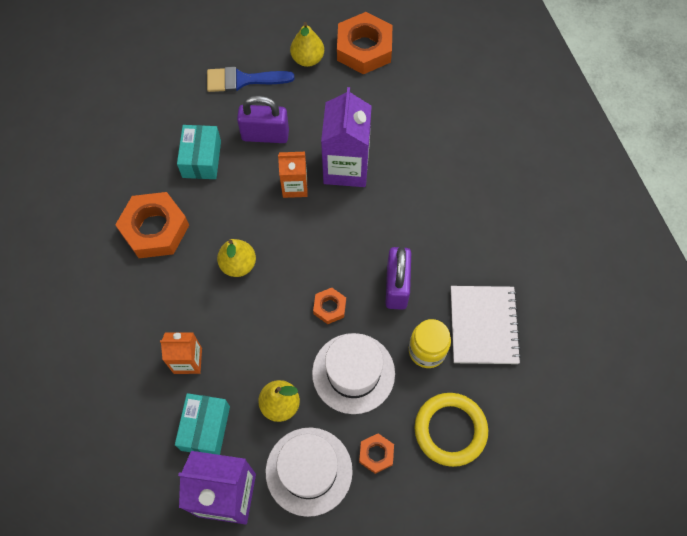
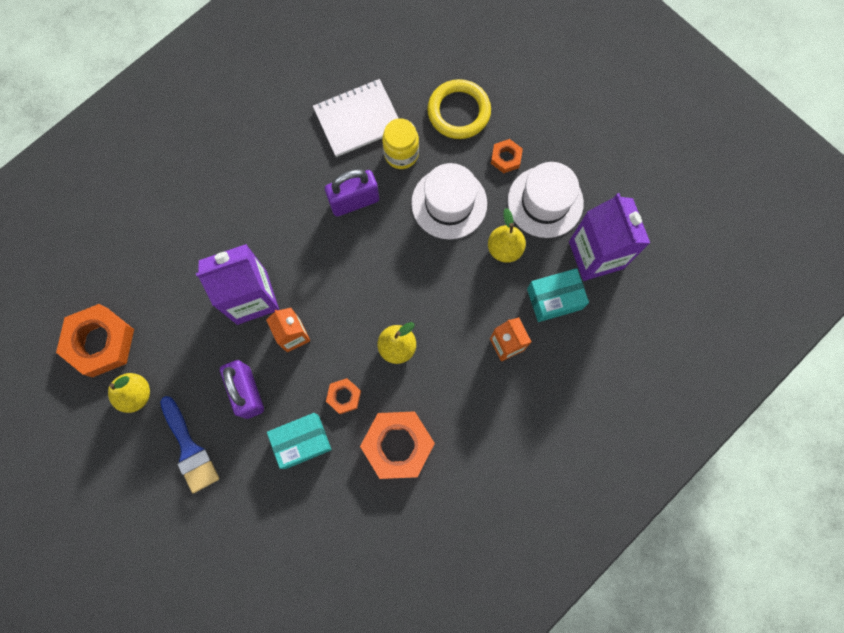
camera: 115 degrees left, 10 degrees up
(329, 307) = (400, 248): orange nut -> orange nut (344, 396)

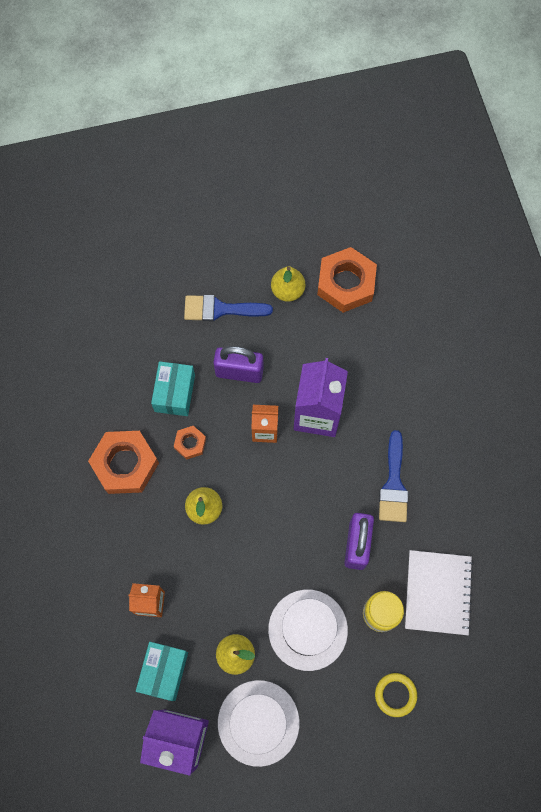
camera: 120 degrees right, 5 degrees down
(282, 199) = (393, 484): none -> blue brush
(459, 112) = (395, 695): yellow ring -> yellow ring, size x0.61
(506, 158) = (323, 712): orange nut -> none

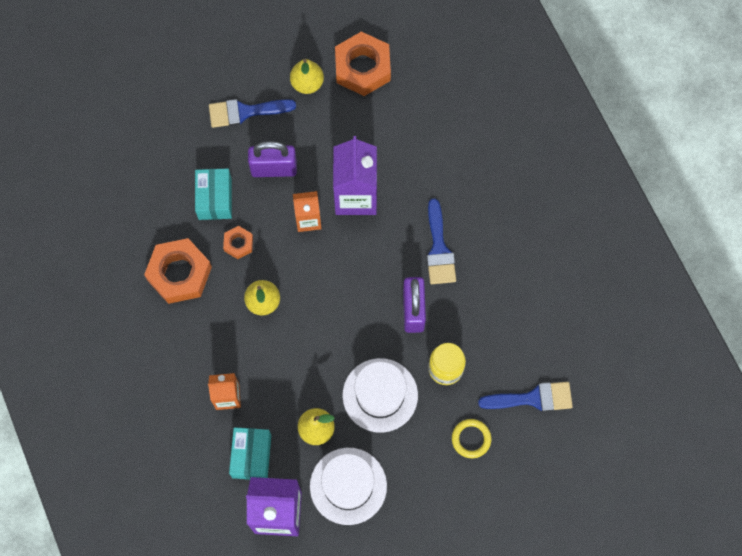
camera: 10 degrees left, 0 degrees up
(438, 592) = (496, 341): white notebook -> none
(467, 662) = (532, 398): none -> blue brush

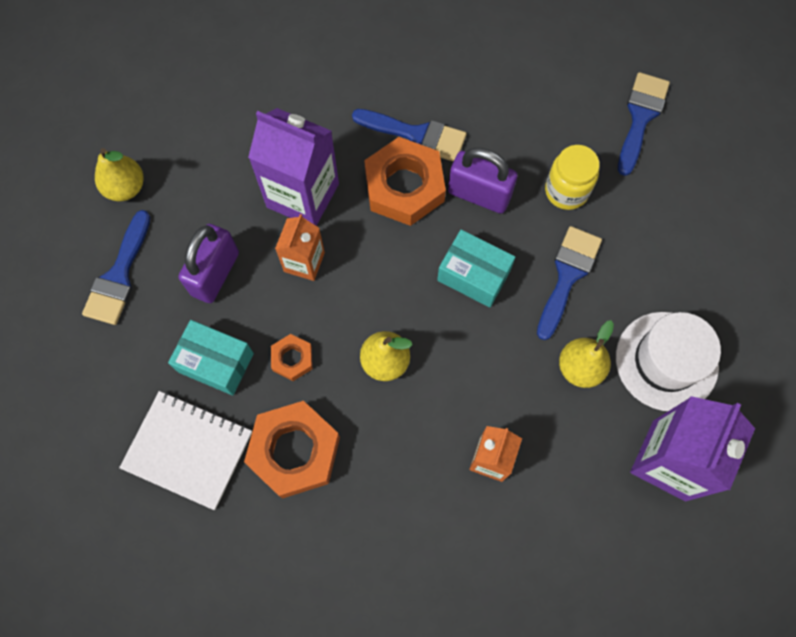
camera: 65 degrees left, 0 degrees up
(152, 210) = (188, 450): none -> white notebook
(251, 456) = (582, 462): turquoise box -> turquoise box (474, 275)
(362, 68) = (143, 118): orange nut -> orange nut (404, 187)
(380, 395) = (567, 276): white hat -> blue brush
(471, 439) = (662, 200): yellow ring -> none

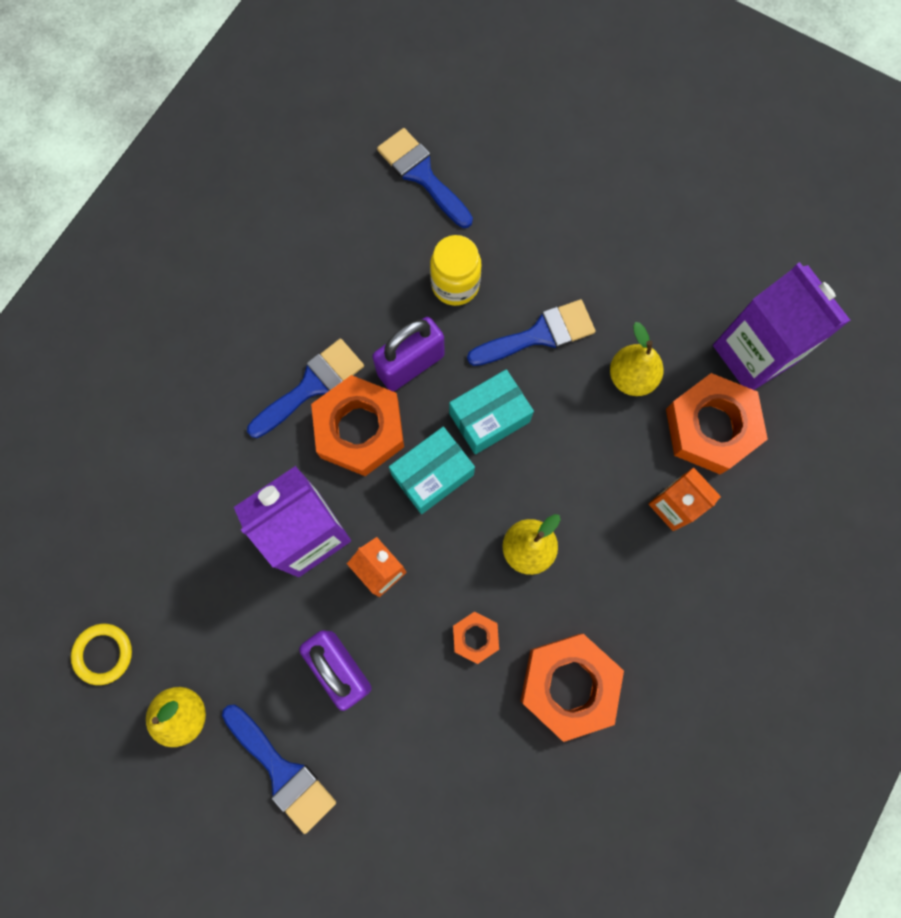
camera: 60 degrees left, 5 degrees up
(140, 112) = (103, 654): none -> yellow ring
(188, 450) = (511, 791): white notebook -> none
(216, 362) = (436, 716): turquoise box -> turquoise box (432, 475)
(567, 276) = (539, 335): blue brush -> blue brush turned 105 degrees clockwise
(579, 456) = (711, 427): none -> orange nut
(666, 361) = (665, 300): white hat -> none

